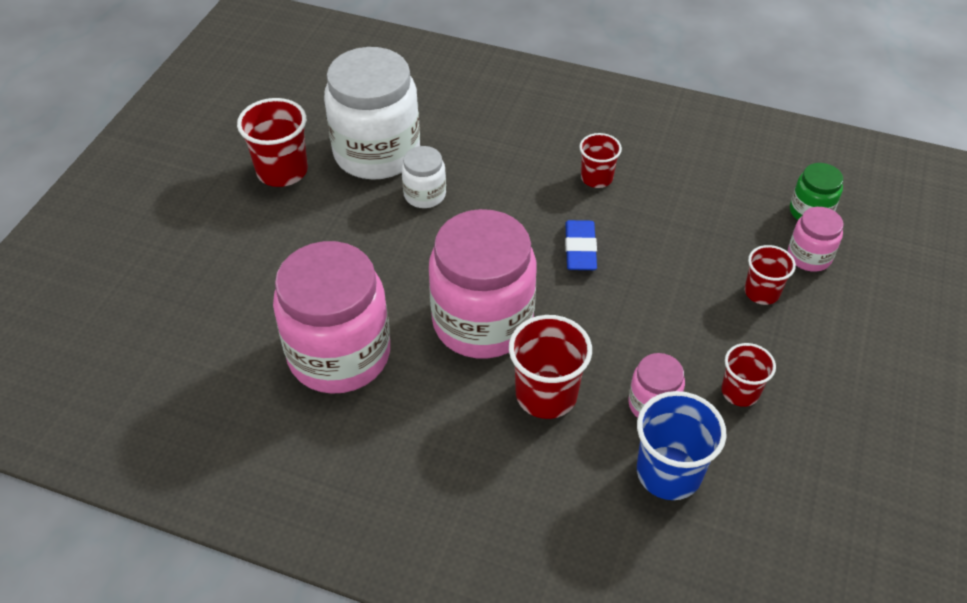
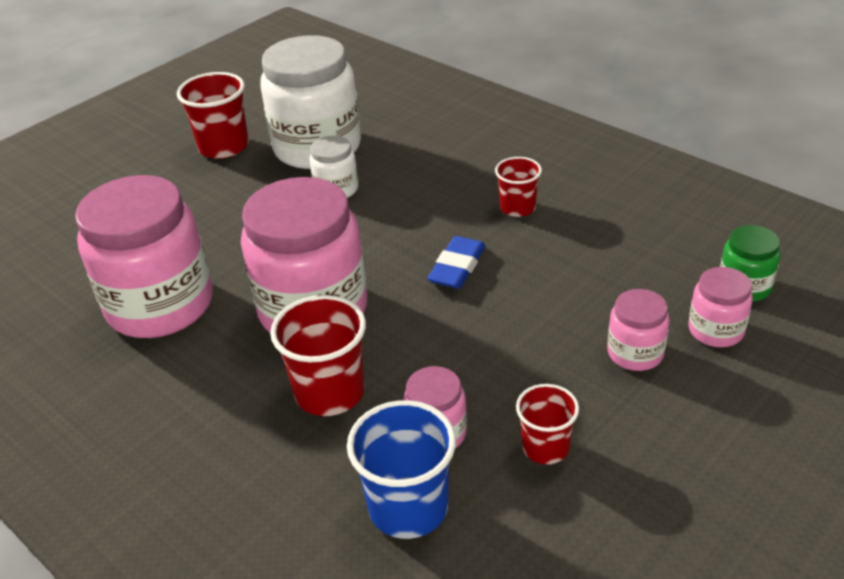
camera: 25 degrees right, 10 degrees down
(761, 292) = (635, 353): red cup -> pink jar

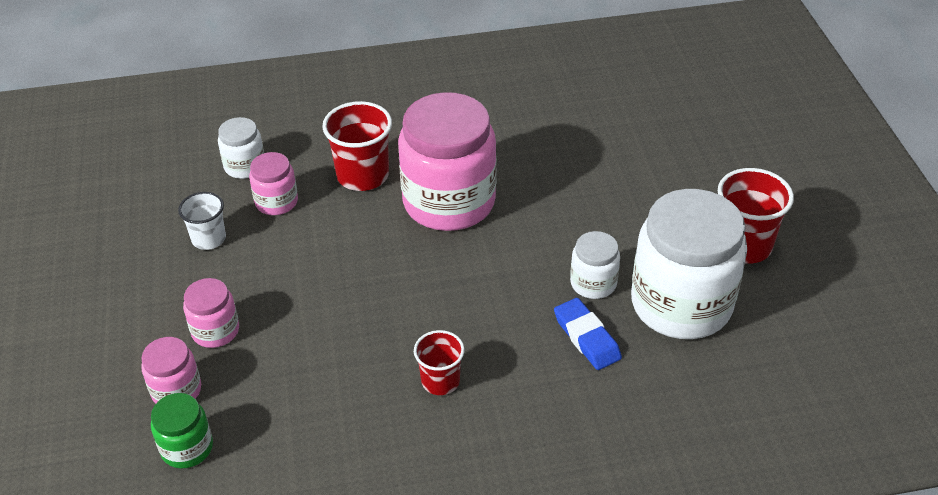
camera: 125 degrees right, 5 degrees up
(160, 305) = (536, 137): pink jar -> none
(408, 507) = (245, 166): blue cup -> white jar
(457, 267) = (408, 297): blue eraser -> blue eraser (586, 337)
(545, 447) = (209, 239): red cup -> white cup

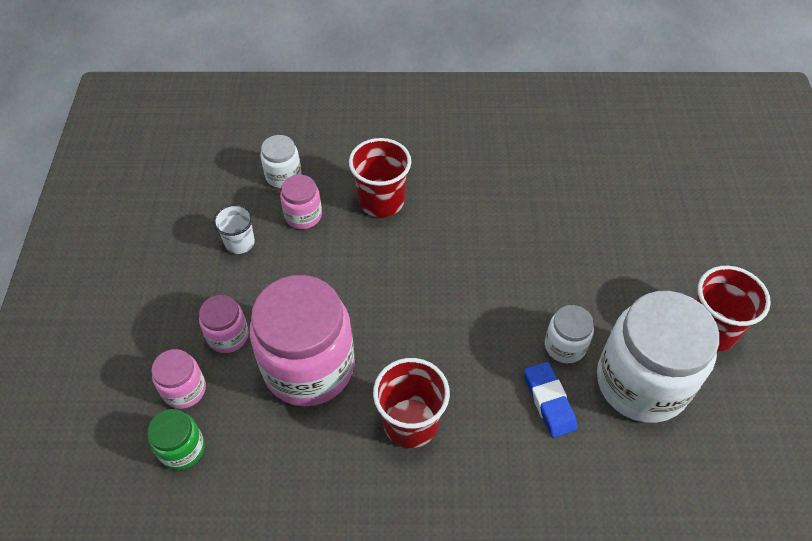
camera: 10 degrees right, 10 degrees up
(440, 381) = (410, 422): red cup -> red cup, size x1.61
(449, 202) = (451, 240): pink jar -> pink jar (309, 366)

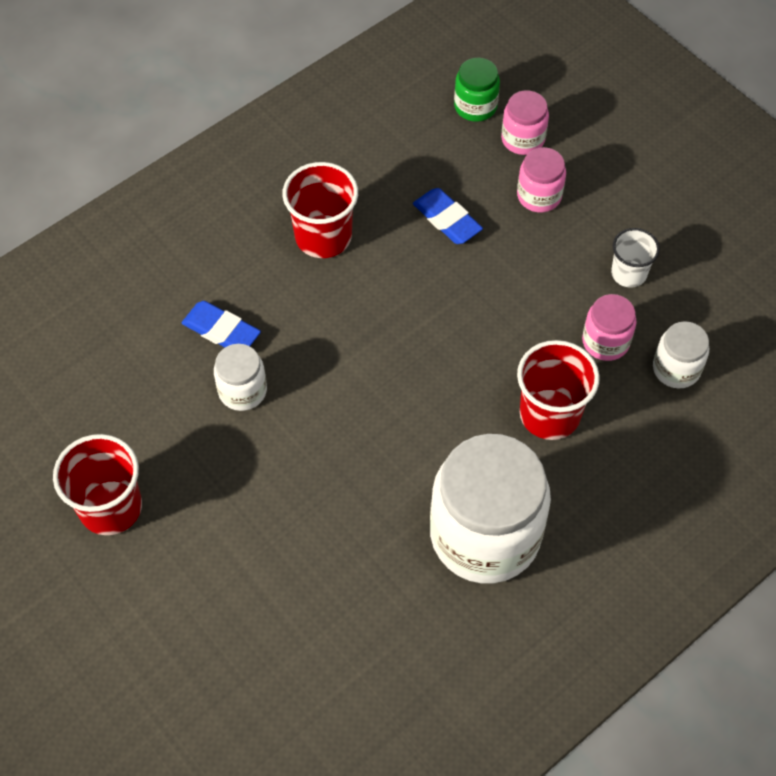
camera: 140 degrees right, 5 degrees up
(309, 366) = (447, 219): pink jar -> blue eraser
(641, 382) = (149, 405): white jar -> white jar (485, 534)

